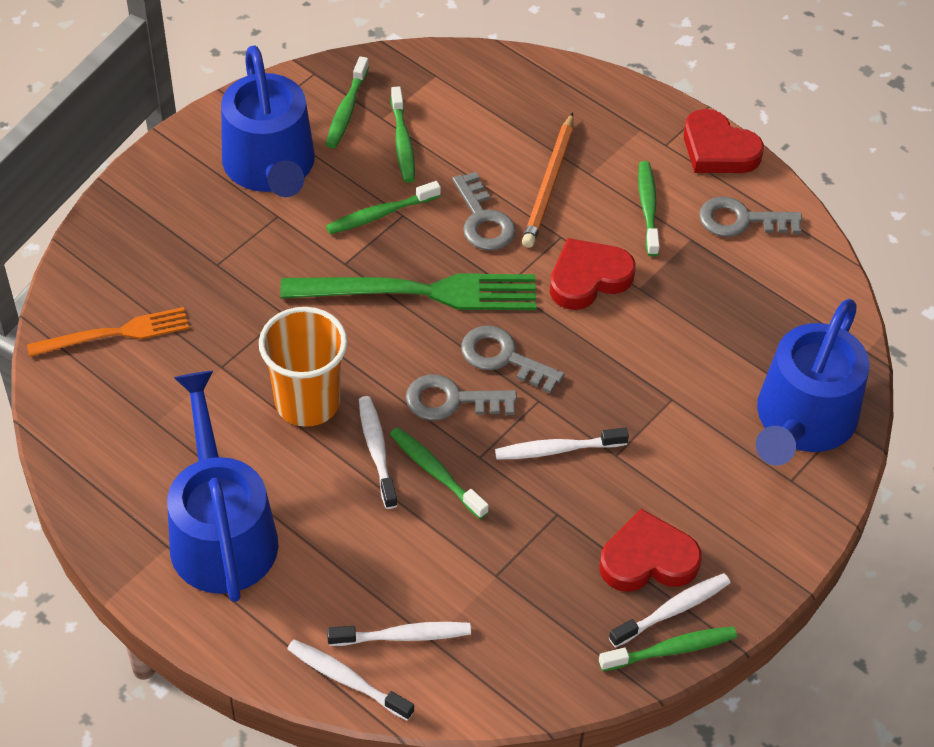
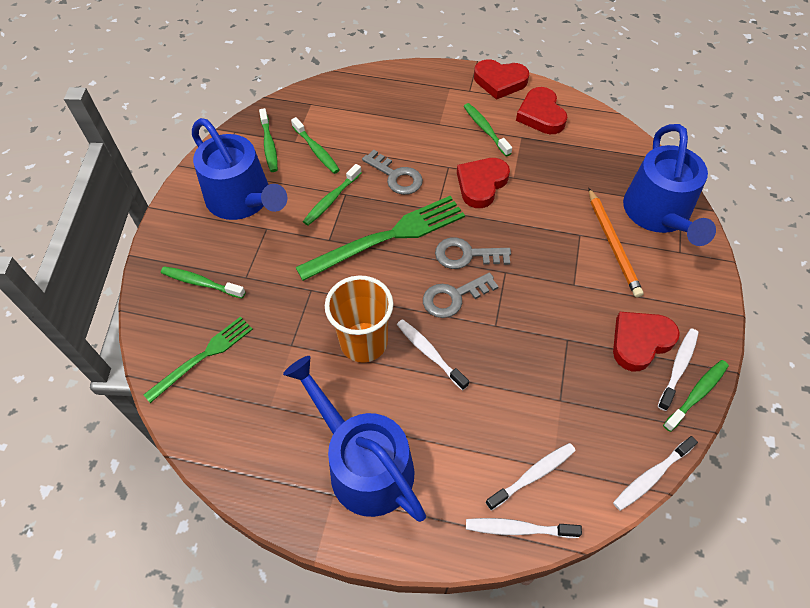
camera: 25 degrees left, 5 degrees up
(115, 334) = (203, 357): orange fork -> green fork
(435, 472) = (476, 349): green toothbrush -> green toothbrush (201, 283)
(549, 184) = (420, 139): orange pencil -> orange pencil (613, 244)
(557, 449) = (538, 298): white toothbrush -> white toothbrush (651, 476)
(741, 220) = (541, 115): grey key -> red heart

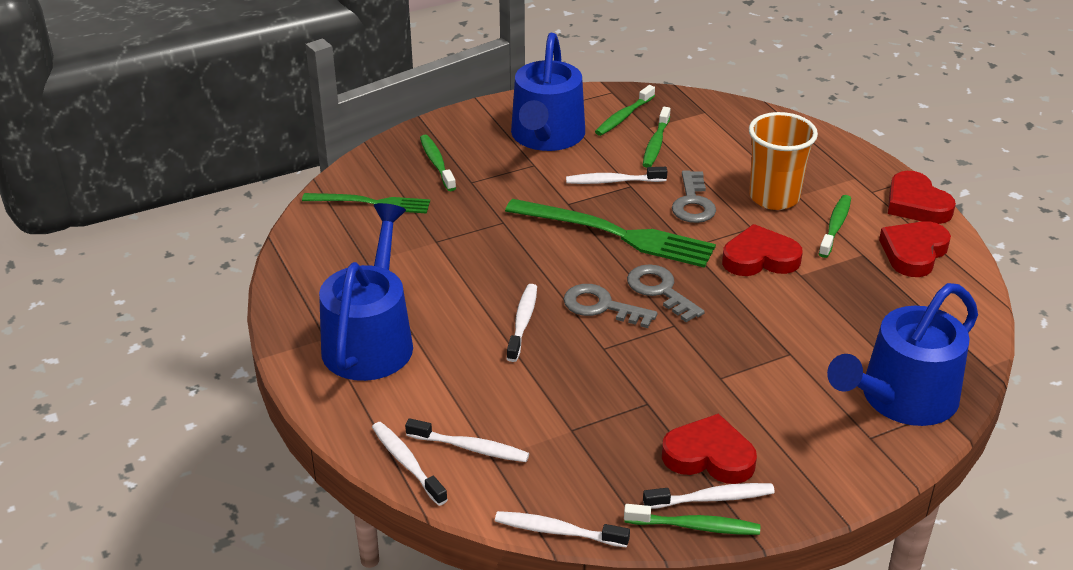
camera: 50 degrees right, 20 degrees down
(331, 200) = (613, 181): green toothbrush -> white toothbrush
(364, 342) = (487, 279): orange cup -> orange cup (774, 197)
(613, 244) = (810, 382): orange pencil -> none

